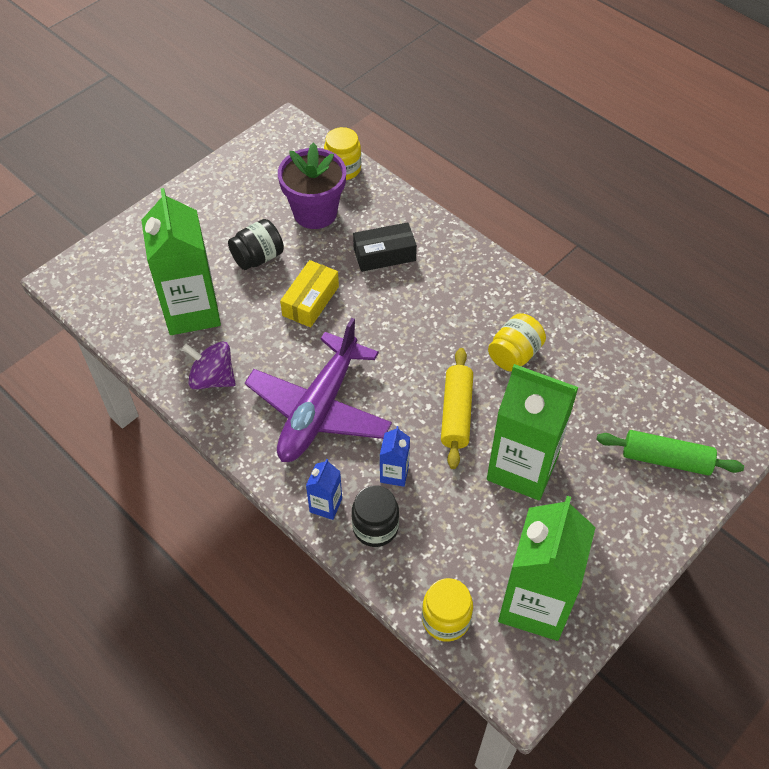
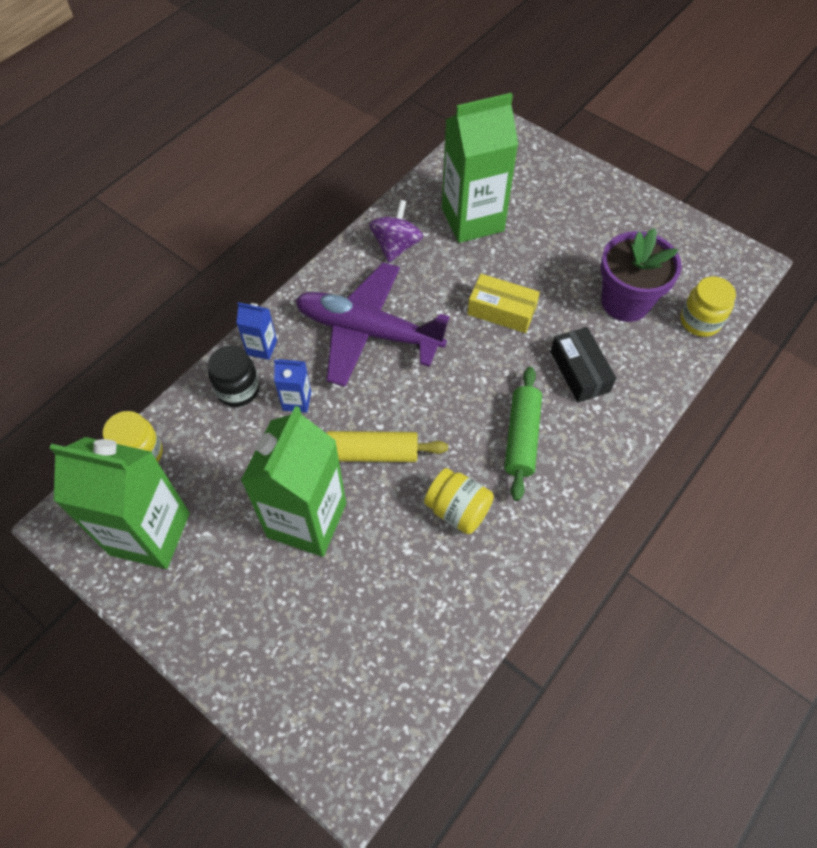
camera: 85 degrees right, 5 degrees up
(258, 257) = (550, 261): black jar -> none
(666, 459) = (323, 681): green rolling pin -> green rolling pin (521, 437)

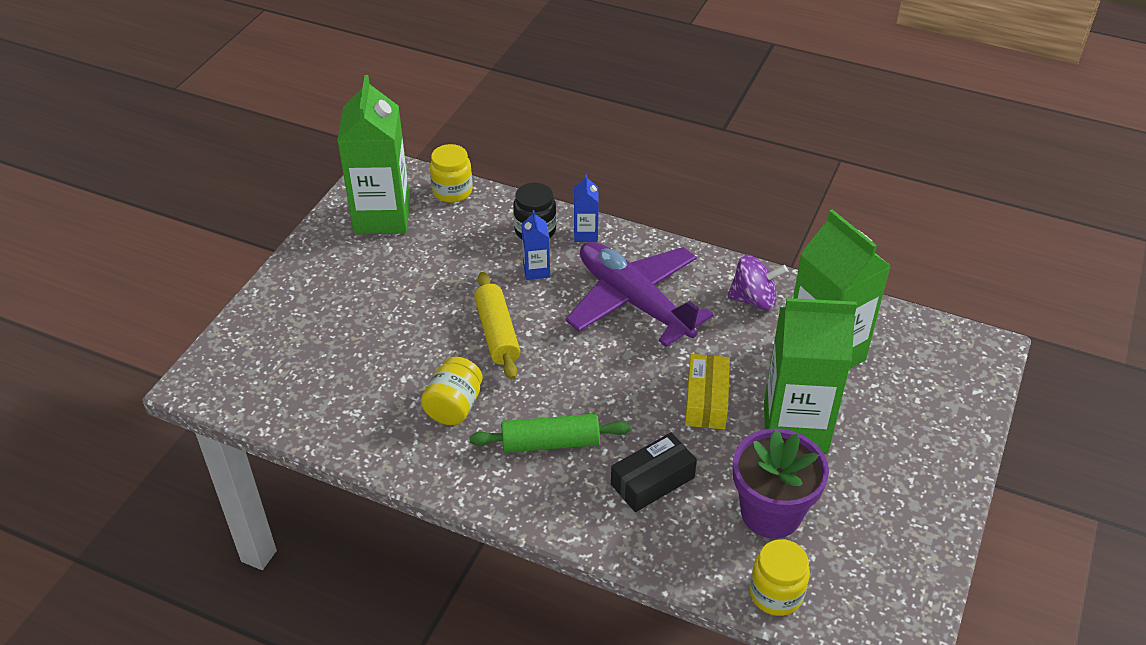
camera: 75 degrees right, 15 degrees down
(307, 520) = (417, 305): green carton -> green carton (795, 427)
(368, 332) = (634, 301): purple plane -> purple plane turned 45 degrees counterclockwise

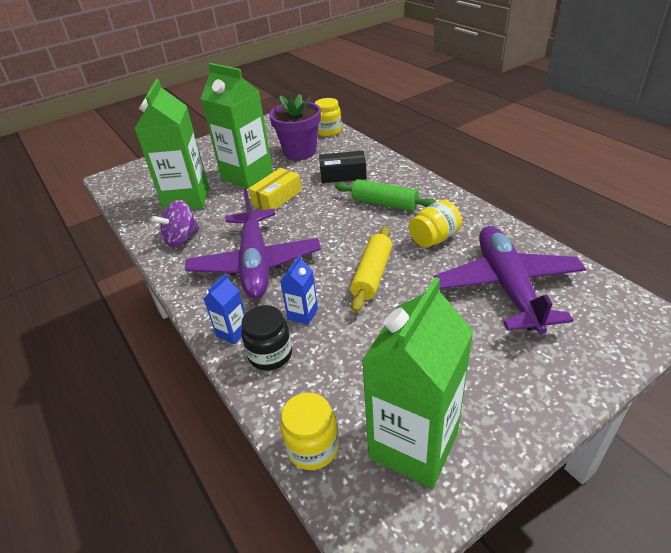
camera: 145 degrees left, 5 degrees down
(348, 370) = (507, 286): none -> purple plane
(754, 299) = (181, 238): purple spinning top -> purple spinning top turned 75 degrees counterclockwise

